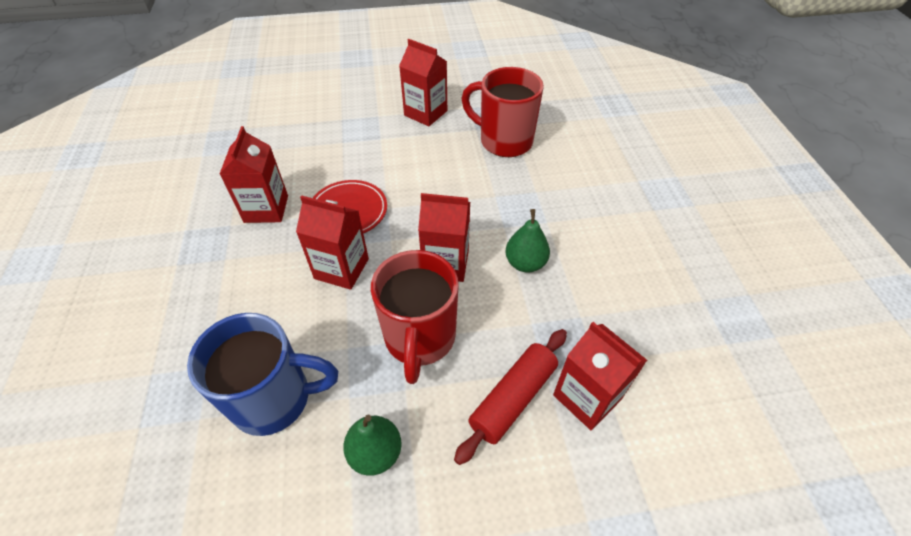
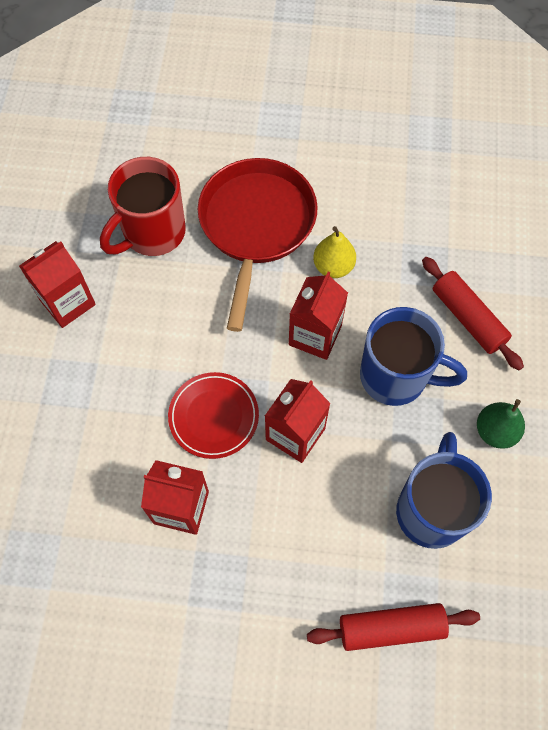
camera: 75 degrees left, 15 degrees up
(150, 382) = (391, 627): none -> red rolling pin
(419, 338) = (396, 377): red mug -> blue mug
(525, 263) = (333, 266): green pear -> yellow pear
(542, 200) = (256, 226): none -> red pan
(587, 397) = (476, 265): red carton -> none

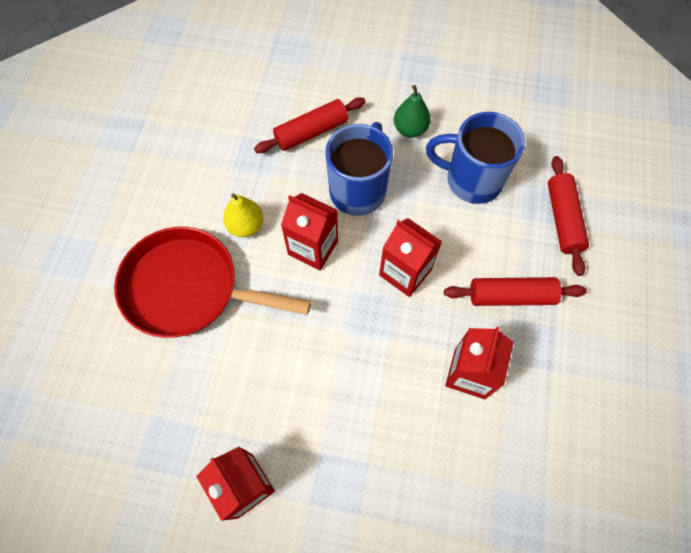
camera: 85 degrees left, 0 degrees up
(152, 233) = (176, 391): red mug -> none
(214, 416) = (385, 340): red plate -> none
(276, 556) = (511, 296): none -> red rolling pin

